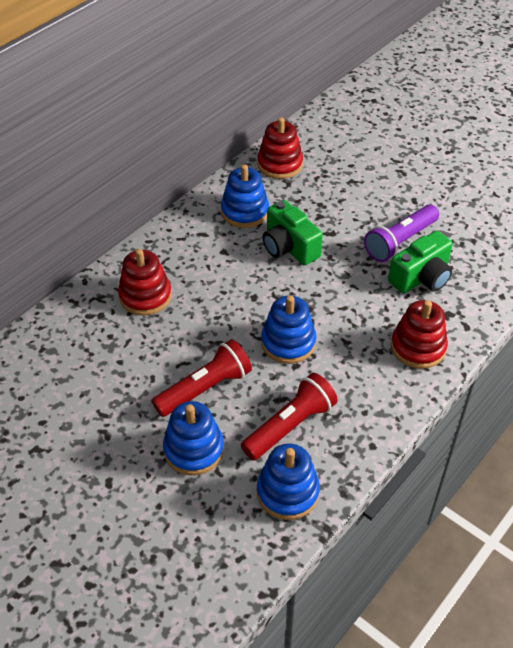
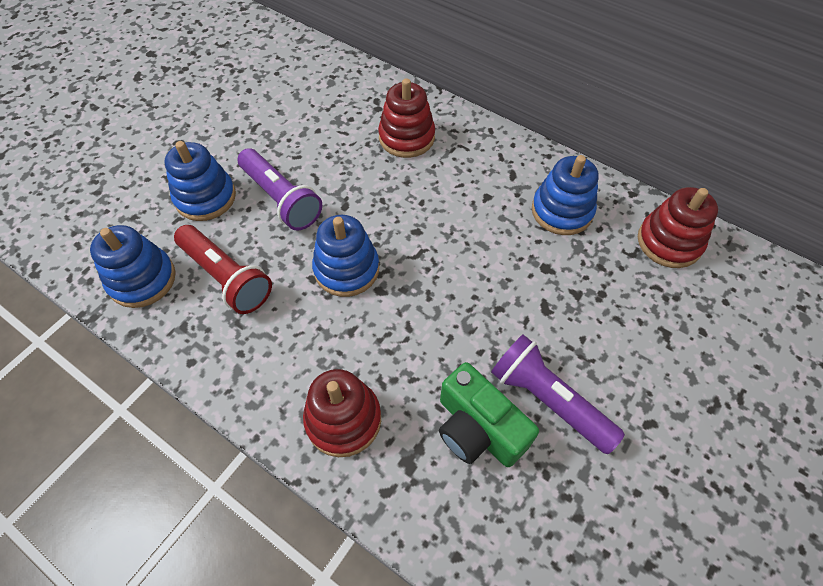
camera: 85 degrees right, 10 degrees up
(205, 388) = (281, 199): red flashlight -> purple flashlight
(289, 247) = (507, 261): green camera -> none

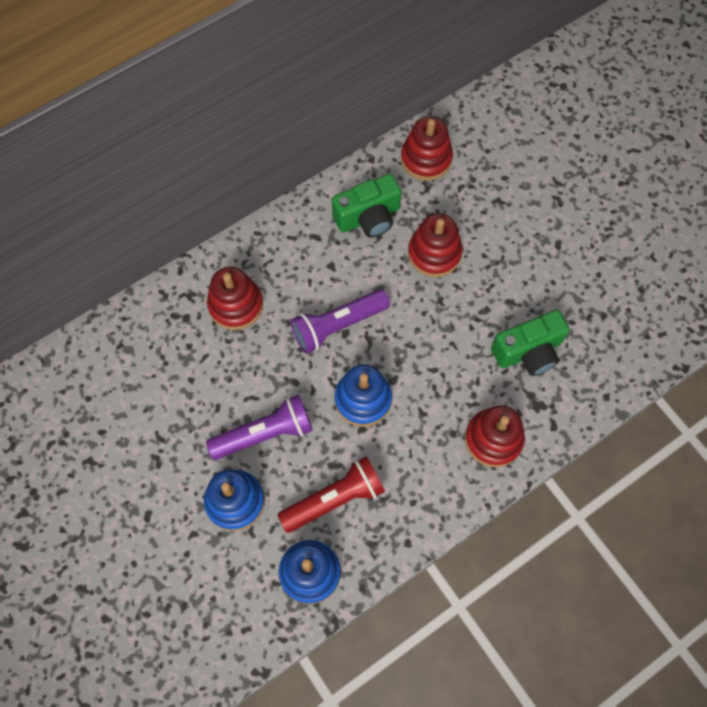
camera: 70 degrees left, 10 degrees up
(548, 399) = (522, 298): purple flashlight -> purple flashlight (337, 325)
(554, 285) = (434, 253): none -> red stacking toy
(562, 211) = (368, 217): blue stacking toy -> green camera

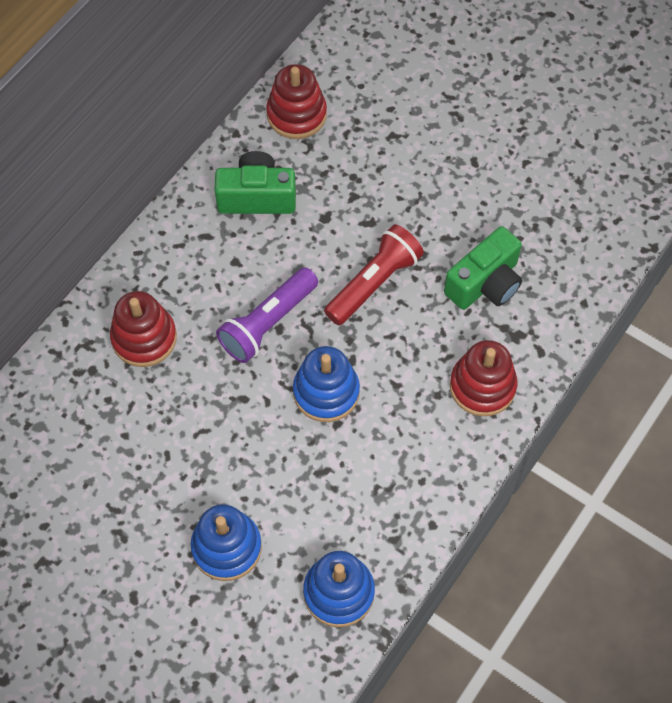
camera: 20 degrees left, 5 degrees down
(265, 434) = (232, 465): purple flashlight -> none
(335, 499) = (336, 507): red flashlight -> red flashlight (374, 283)
(368, 217) = (257, 197): green camera -> green camera turned 135 degrees counterclockwise
(434, 253) = (344, 213): red stacking toy -> none

